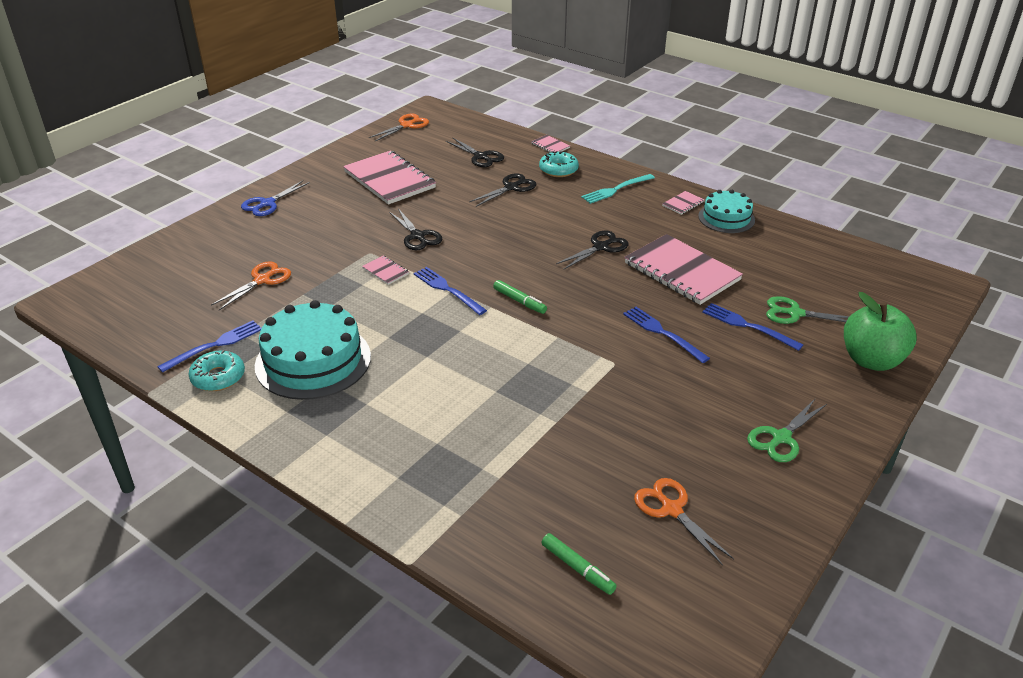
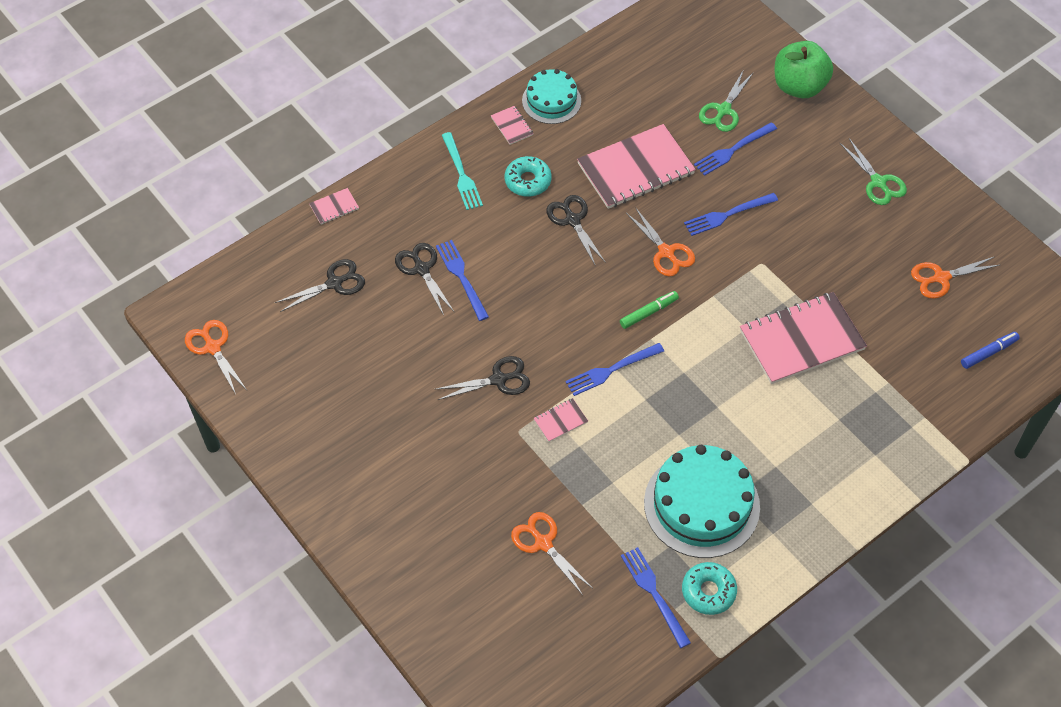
camera: 75 degrees left, 20 degrees up
(267, 203) = (369, 528): blue scissors -> none
(389, 180) = (357, 388): pink notebook -> pink notebook (801, 340)
(512, 205) = (461, 277): none -> blue fork
(558, 170) = (397, 214): turquoise donut -> turquoise donut (528, 181)
(577, 568) = (988, 353): green marker -> blue marker
(594, 302) = (666, 252): none -> orange scissors

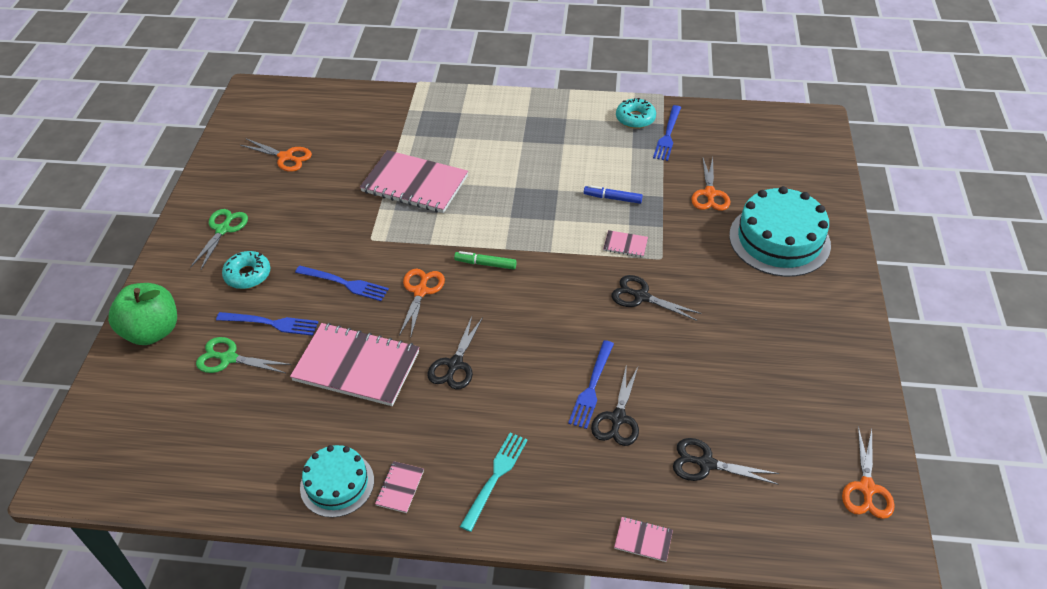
camera: 135 degrees left, 10 degrees down
(528, 181) = (449, 424): turquoise donut -> turquoise donut (248, 275)
(611, 370) = (555, 249): blue fork -> none
(701, 504) = (589, 152): turquoise cake -> turquoise cake (779, 240)
(723, 110) = (229, 358): green scissors -> green scissors turned 150 degrees counterclockwise
(988, 353) = (327, 111): blue marker -> blue marker (613, 198)

